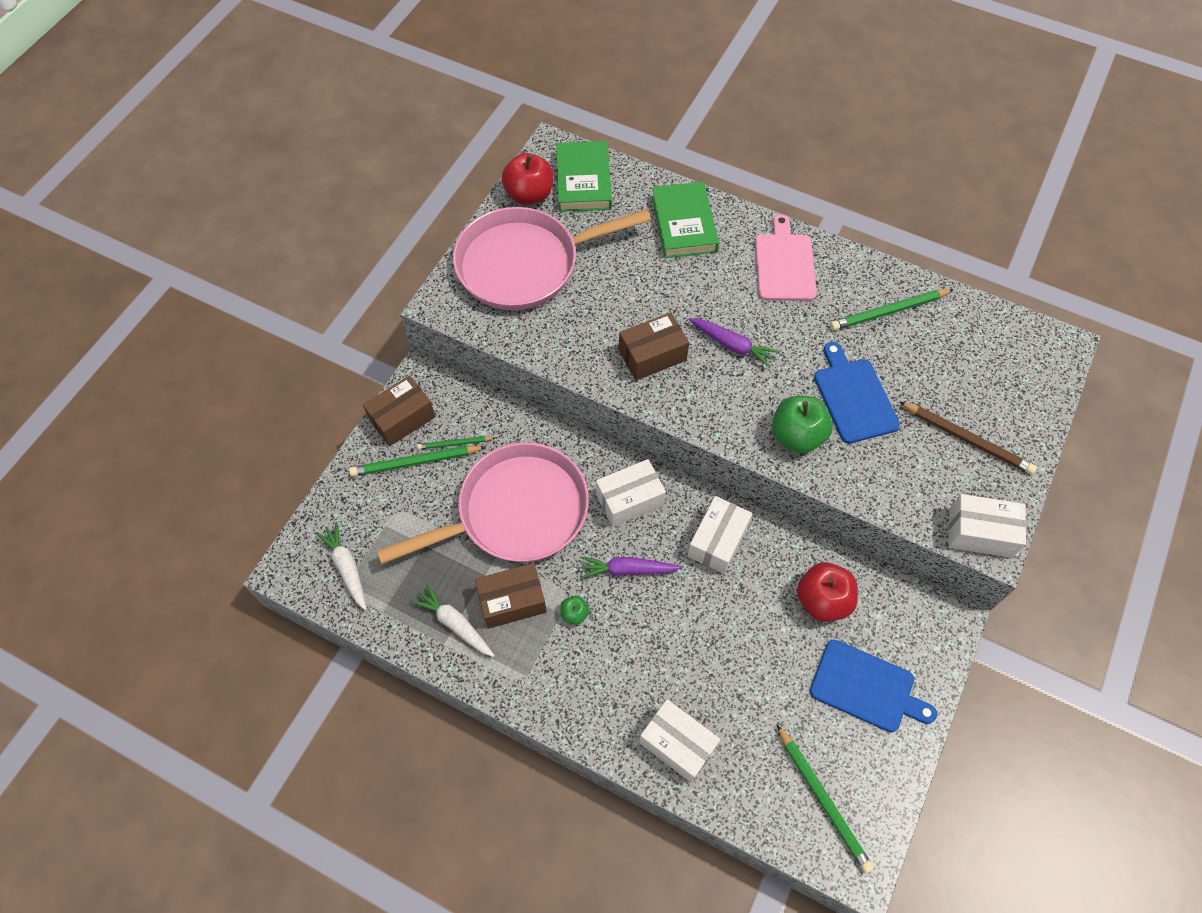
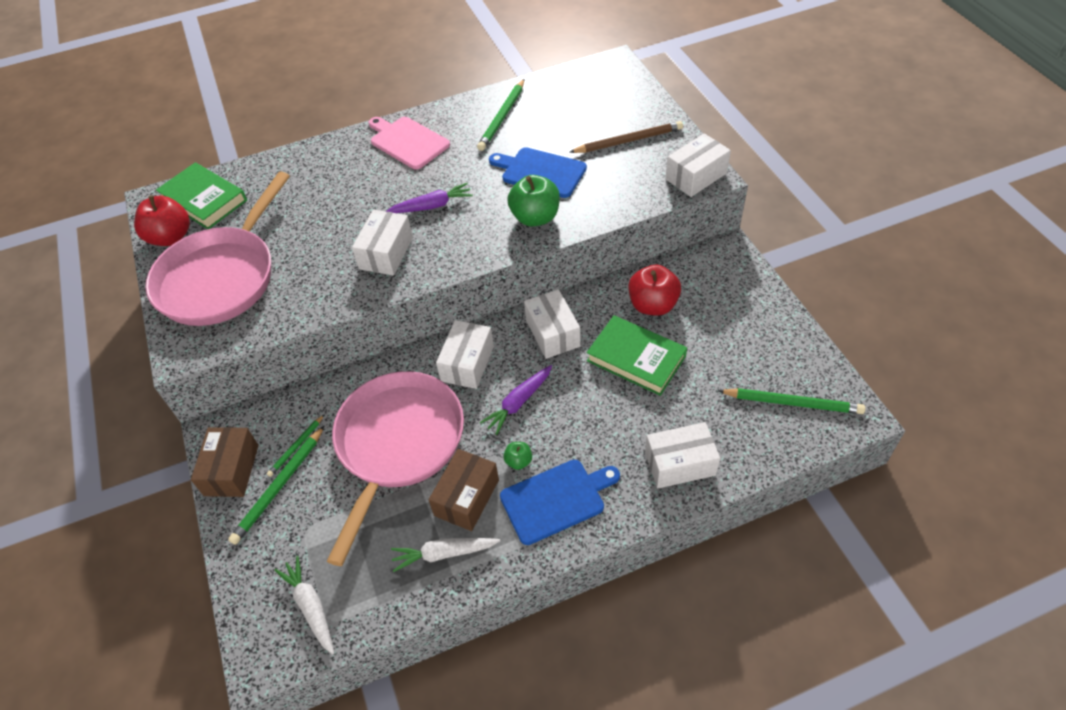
camera: 45 degrees left, 10 degrees down
(347, 568) = (311, 607): white carrot -> white carrot turned 45 degrees clockwise
(652, 355) = (386, 253): brown box -> white box
(684, 224) = (311, 170): green book -> green book (636, 358)
(866, 687) = (734, 324): blue cutting board -> blue cutting board (556, 499)

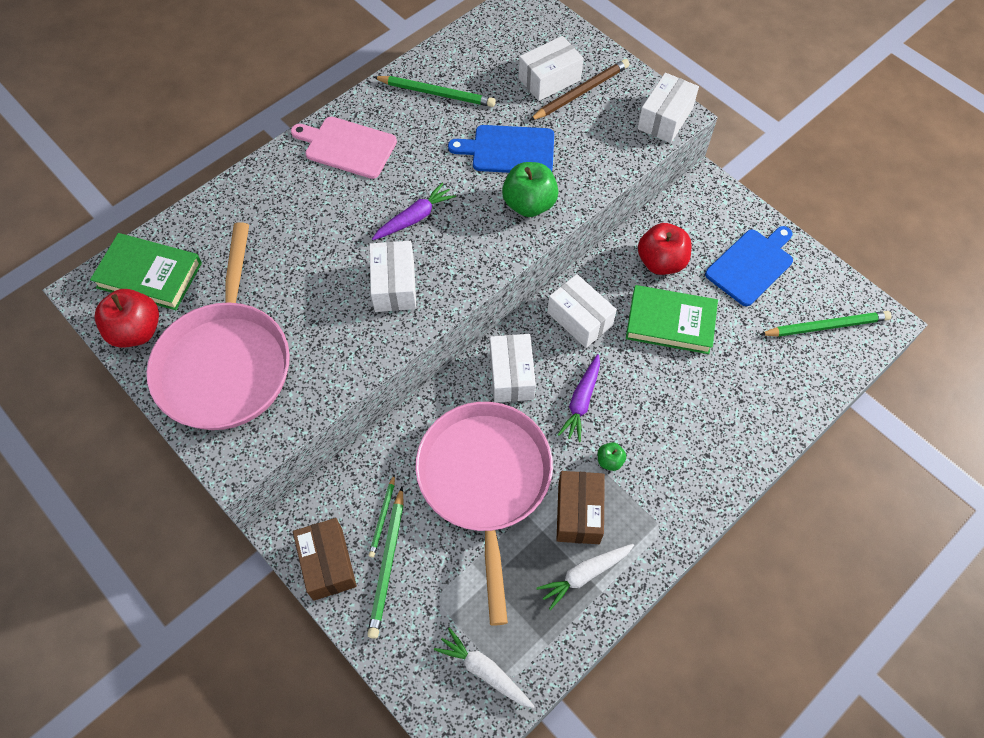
camera: 25 degrees left, 10 degrees up
(502, 117) = (436, 93): green pencil -> green pencil turned 75 degrees counterclockwise
(556, 499) = (662, 487): blue cutting board -> blue cutting board (751, 265)
(680, 464) = (755, 416): white box -> white box (549, 79)

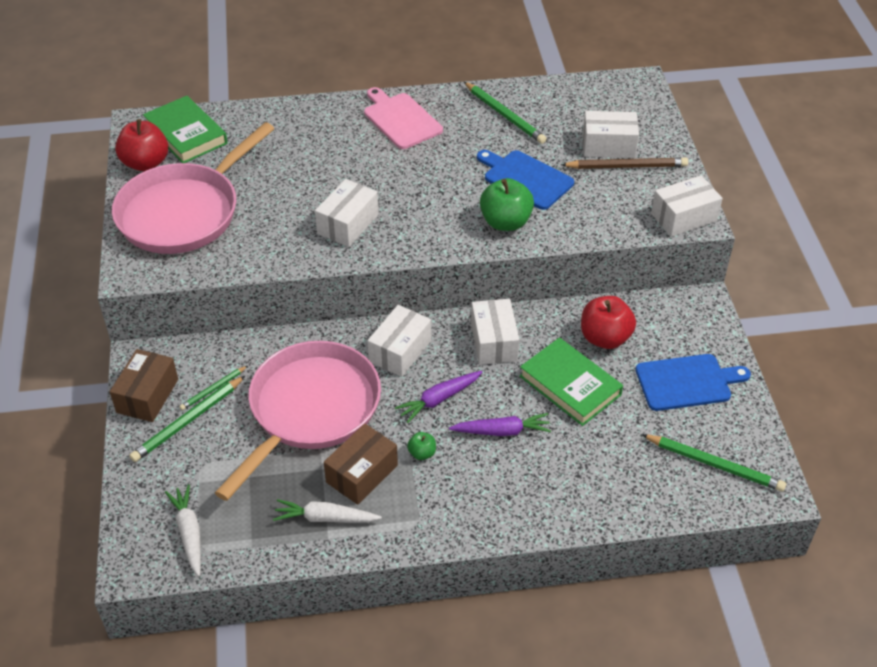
camera: 35 degrees right, 15 degrees down
(414, 218) = (406, 188): purple carrot -> purple carrot (502, 431)

